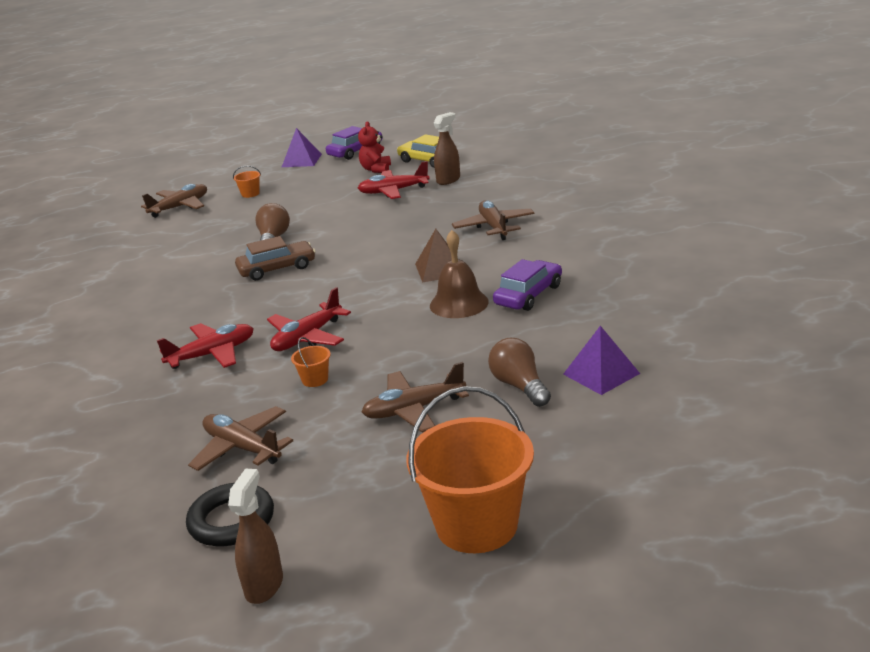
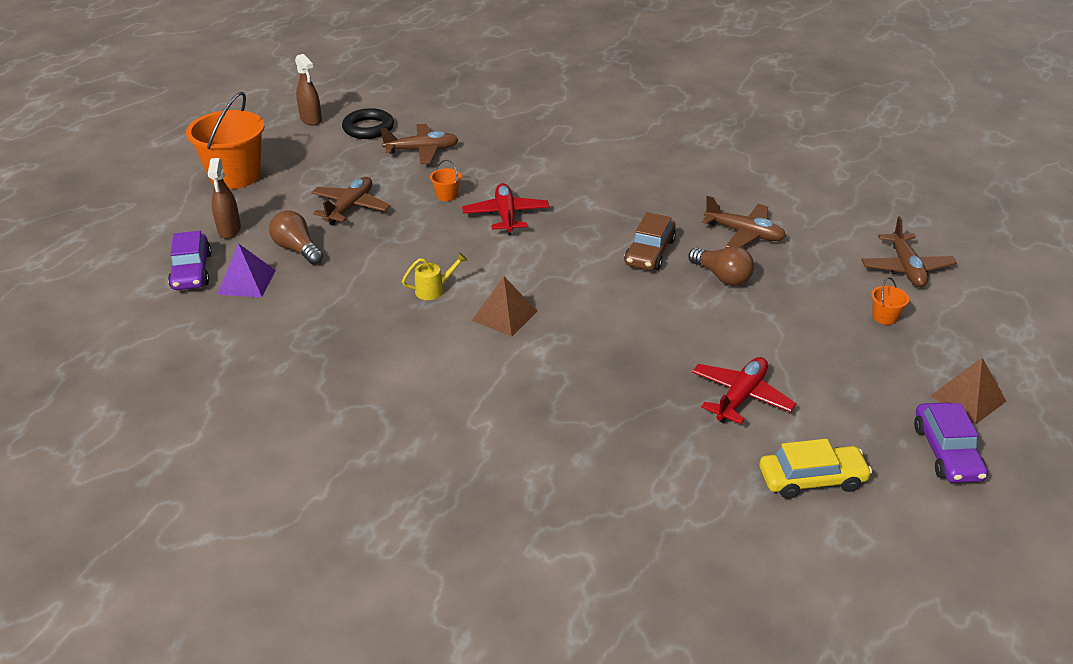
camera: 130 degrees right, 10 degrees up
(212, 354) = (549, 179): red plane -> none
(301, 160) = (968, 398): purple pyramid -> brown pyramid
(376, 169) = (840, 427): red teddy bear -> none
(448, 180) = (714, 450): brown spray bottle -> brown spray bottle (229, 230)
(459, 303) = (434, 290): brown bell -> yellow watering can
(494, 227) = (533, 393): brown plane -> brown plane (744, 234)
(519, 386) = (297, 249): brown light bulb -> brown light bulb turned 150 degrees counterclockwise
(528, 295) = (384, 324): purple car -> purple car (191, 271)

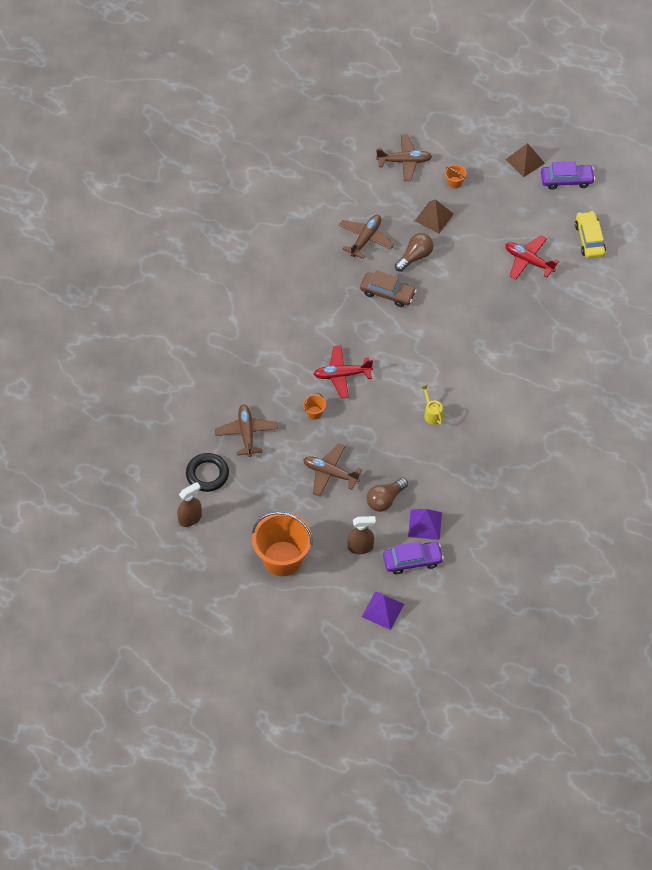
camera: 90 degrees left, 20 degrees up
(126, 247) = (382, 610): none -> purple pyramid
(504, 315) = (458, 374): brown pyramid -> brown pyramid (434, 217)

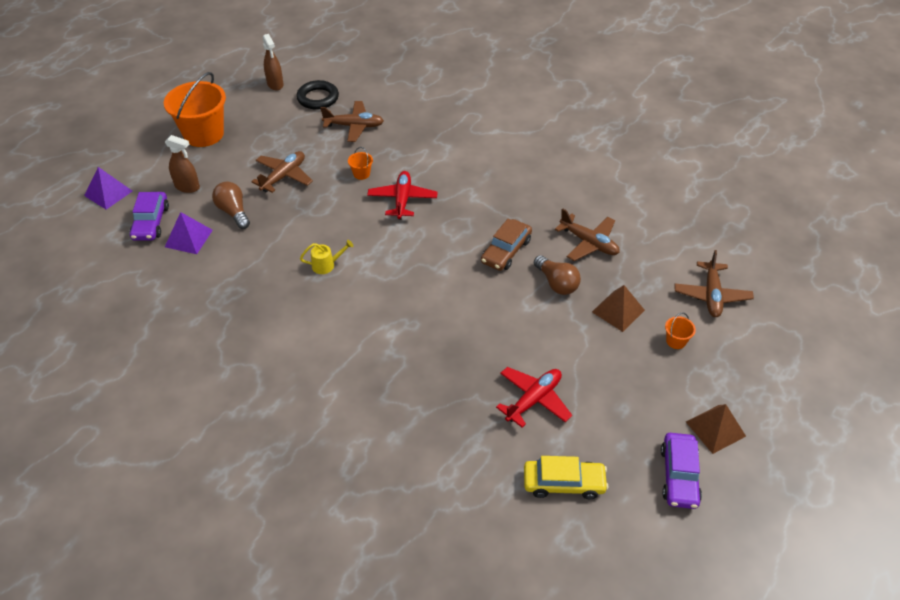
camera: 100 degrees right, 10 degrees down
(360, 547) = (187, 187): brown spray bottle -> brown spray bottle turned 75 degrees counterclockwise

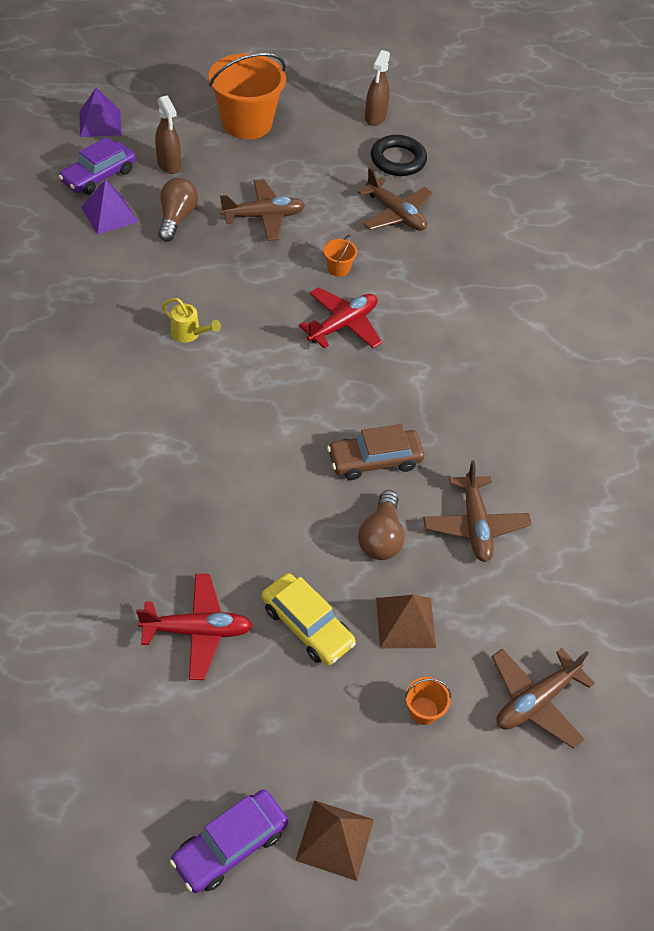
camera: 40 degrees right, 5 degrees up
(563, 483) = (114, 736): yellow car -> yellow car (307, 625)

